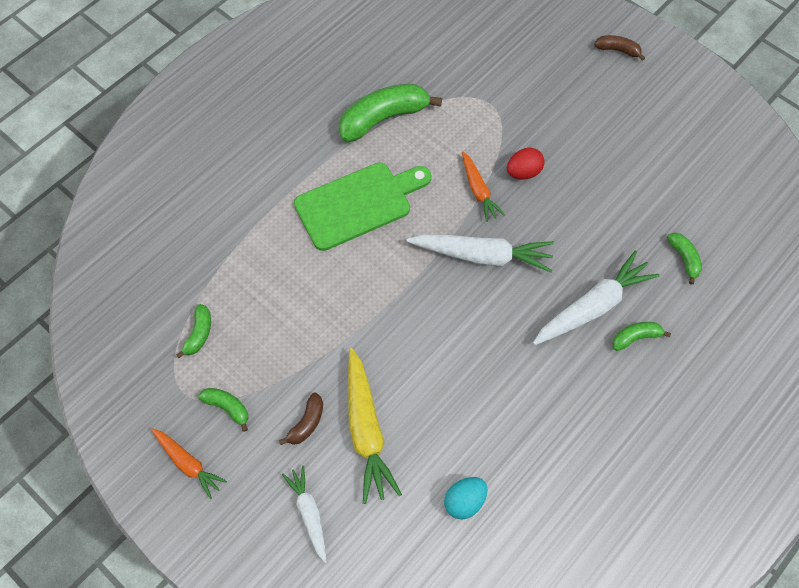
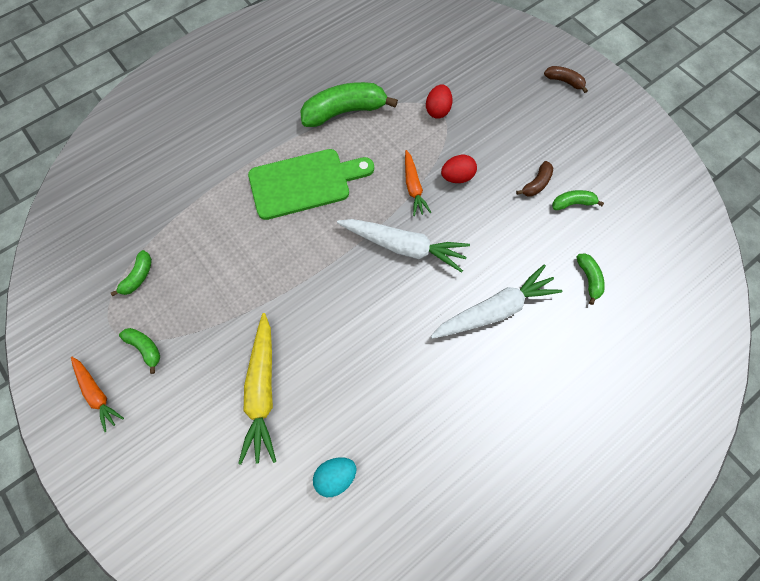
camera: 10 degrees right, 5 degrees up
(306, 423) = (211, 375): brown banana -> brown banana (536, 184)
(309, 514) = (191, 462): white carrot -> none
(486, 102) = (437, 110): none -> red egg
(635, 337) = (528, 346): green banana -> green banana (572, 203)

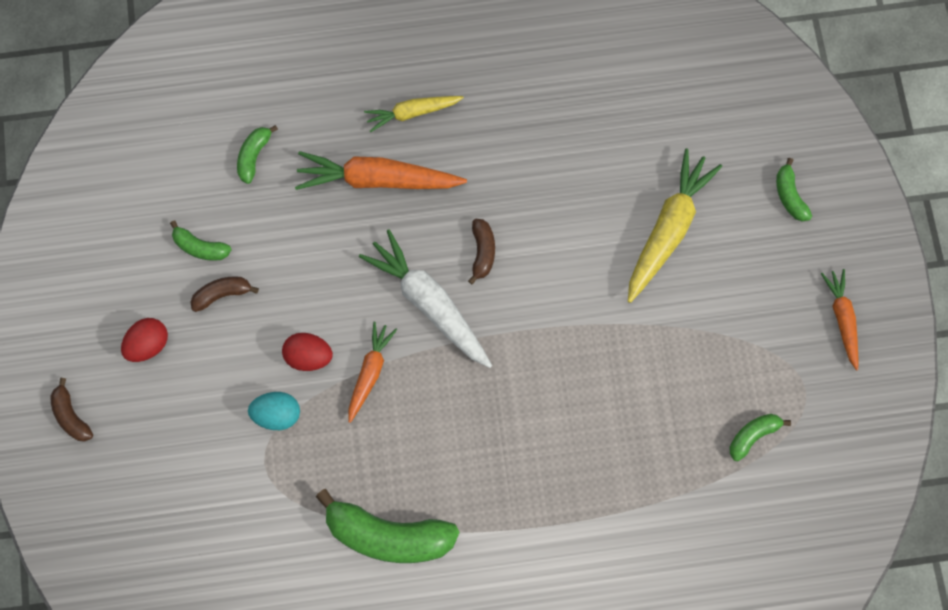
camera: 150 degrees left, 5 degrees up
(145, 348) = (774, 343): green banana -> green banana (789, 196)
(305, 183) = (498, 453): green cutting board -> none
(335, 476) = (634, 113): turquoise egg -> turquoise egg (277, 414)
(389, 299) = (482, 252): none -> brown banana
(437, 110) = (266, 466): red egg -> red egg (148, 344)
(494, 310) = (378, 179): white carrot -> orange carrot
(505, 374) = (412, 113): none -> yellow carrot

